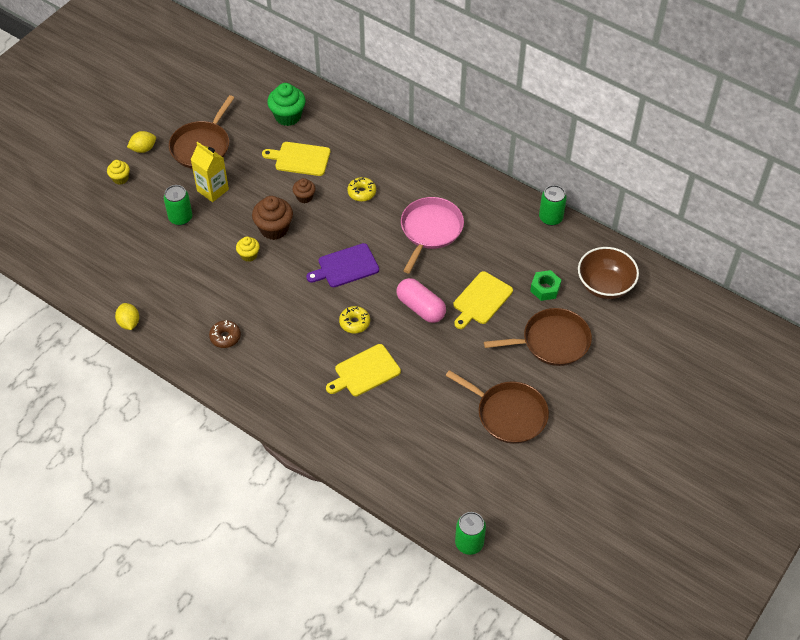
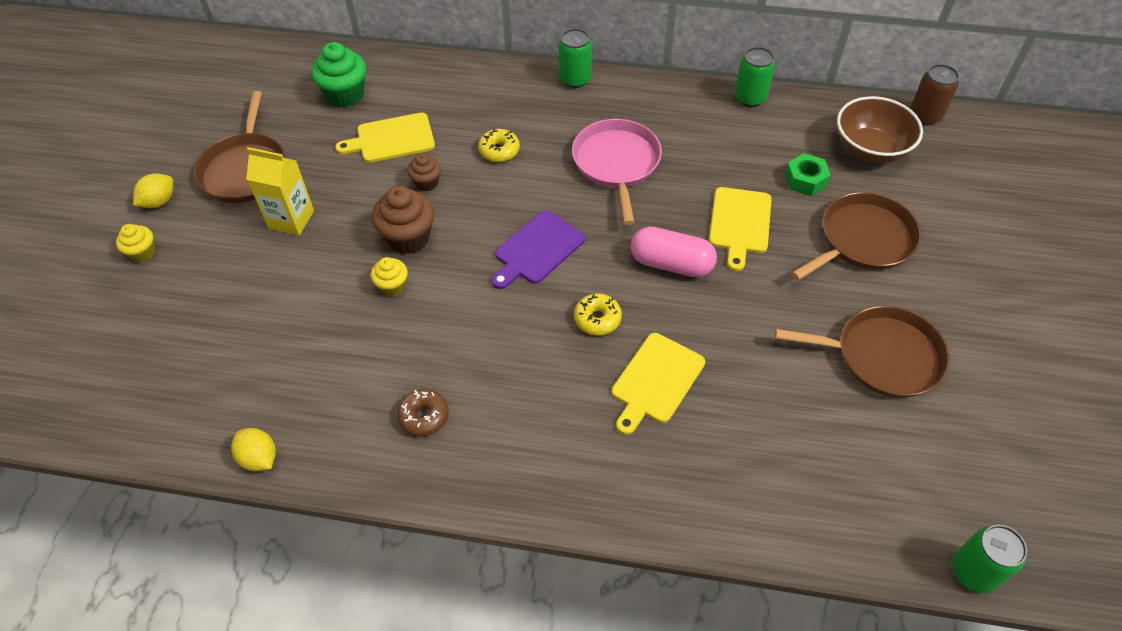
camera: 25 degrees left, 0 degrees up
(180, 218) = (263, 273): green can -> green can (575, 79)
(663, 276) = (925, 115): none -> brown can

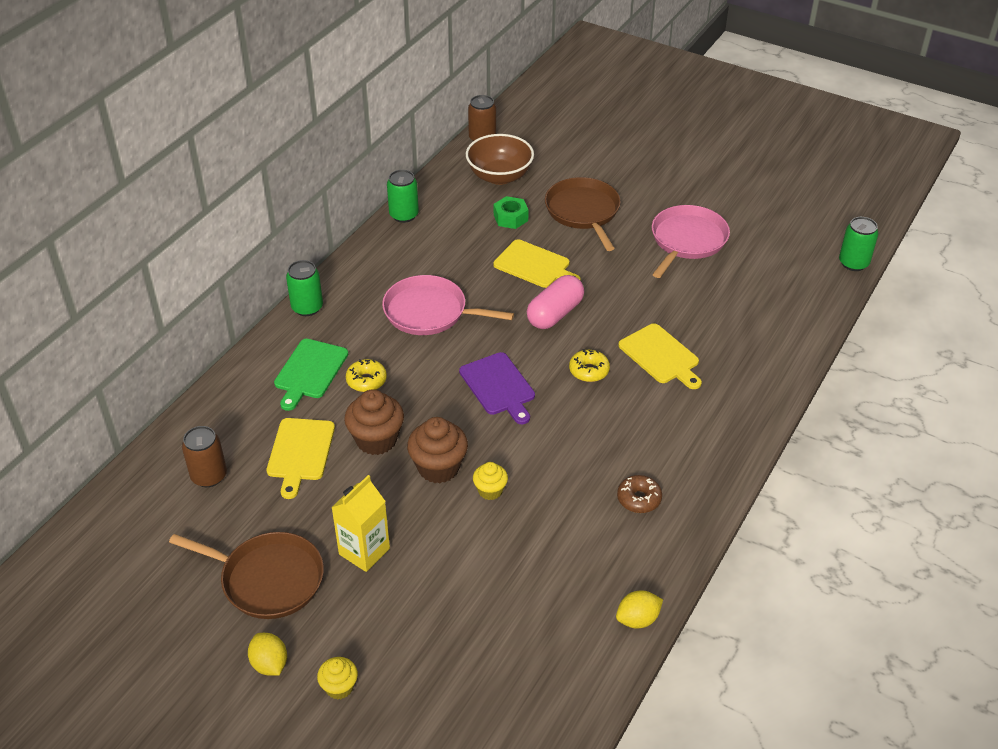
camera: 70 degrees left, 10 degrees down
(345, 95) = (209, 476): green cupcake -> brown can
(426, 183) = (376, 440): brown cupcake -> brown cupcake, size x1.74
(493, 110) = (309, 371): none -> green cutting board
(882, 356) = (687, 240): brown pan -> pink pan

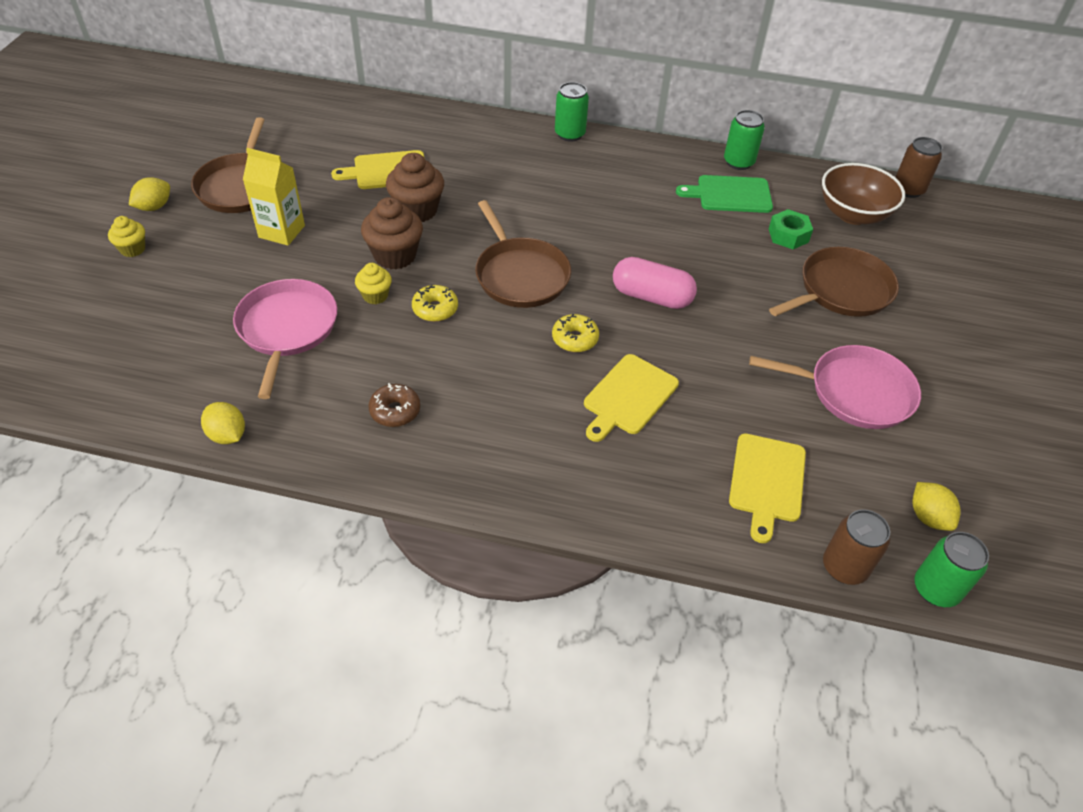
camera: 70 degrees right, 5 degrees up
(209, 476) = (345, 131): brown can -> brown can (844, 567)
(309, 371) = (488, 154): green cutting board -> green cutting board (730, 194)
(366, 380) = (491, 188): yellow donut -> yellow donut (435, 309)
(429, 312) = (604, 208): pink pan -> pink pan (287, 329)
(498, 386) = (520, 275): purple cutting board -> brown pan
(534, 265) = (721, 267): yellow cutting board -> yellow cutting board (766, 481)
(800, 246) = (928, 517): none -> yellow lemon

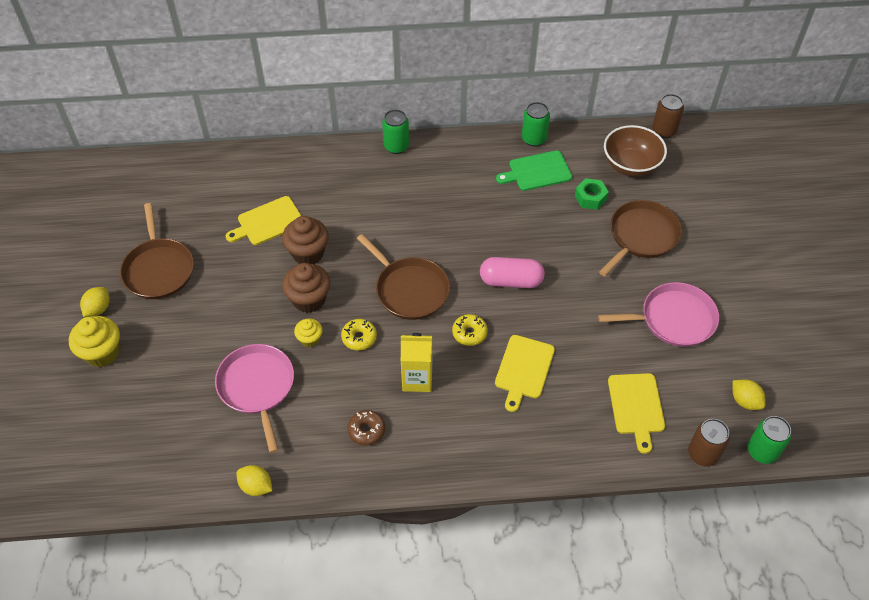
camera: 15 degrees left, 5 degrees up
(133, 249) = (102, 353): yellow cupcake -> yellow cupcake, size x1.74
(281, 231) = (211, 303): yellow carton -> yellow carton (417, 379)

